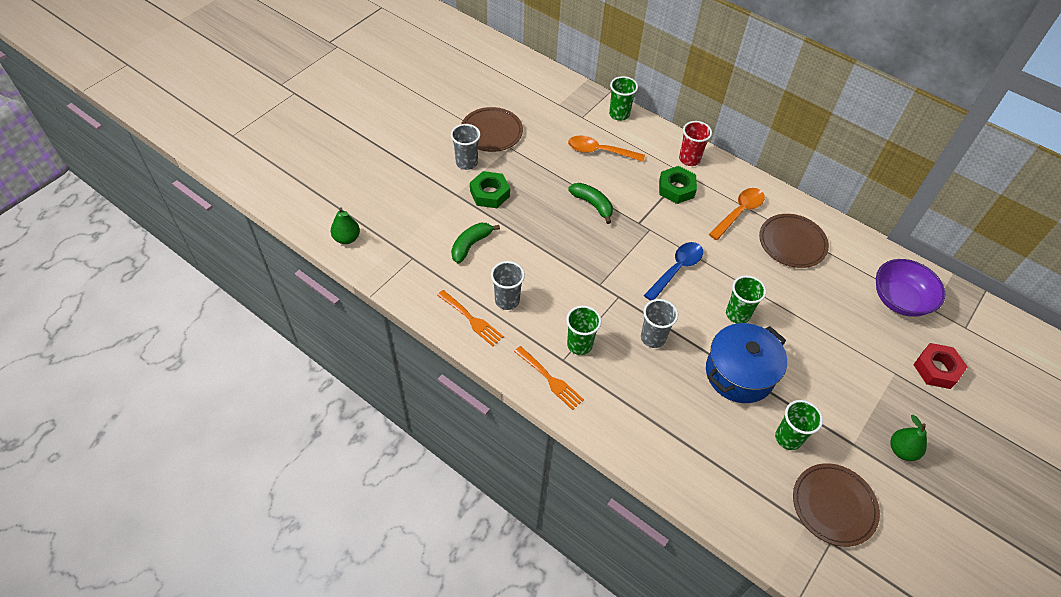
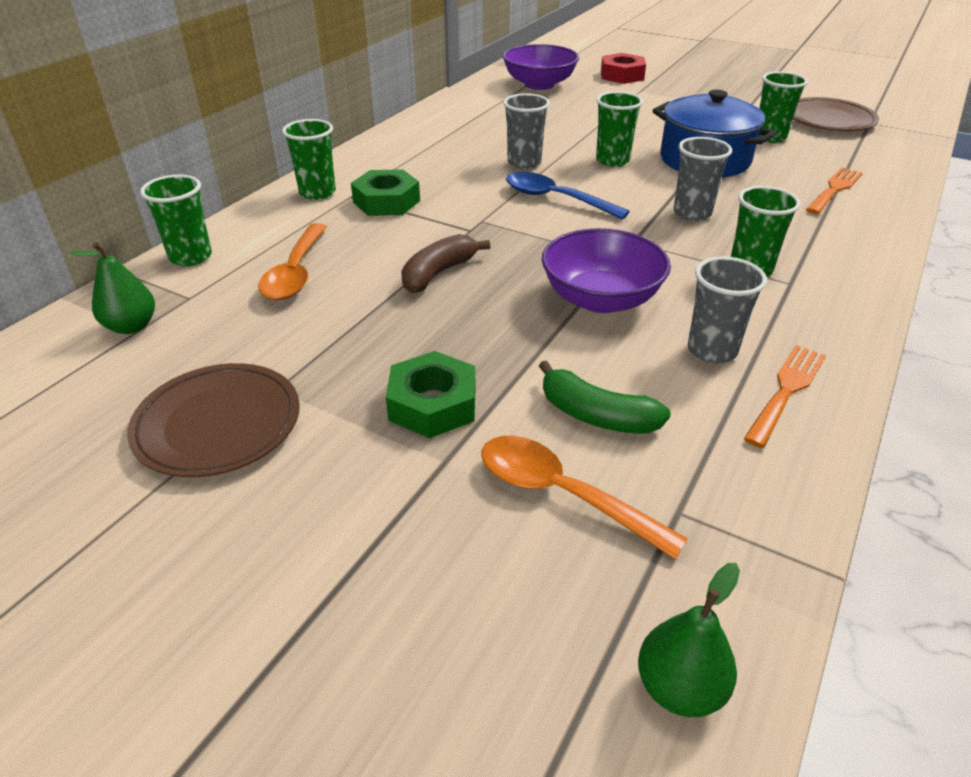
camera: 95 degrees left, 15 degrees down
(466, 163) = (330, 456): grey cup -> grey cup (524, 163)
(550, 379) = (837, 292): orange fork -> orange fork (834, 189)
(559, 267) = (601, 299): none -> purple bowl
(592, 204) = (438, 273): green banana -> brown banana
(689, 159) = (317, 192): red cup -> green cup
(739, 212) = (428, 158): orange spoon -> orange spoon (562, 494)
(792, 243) = (475, 129): brown plate -> none
(902, 450) = (732, 92): green pear -> green pear (131, 326)

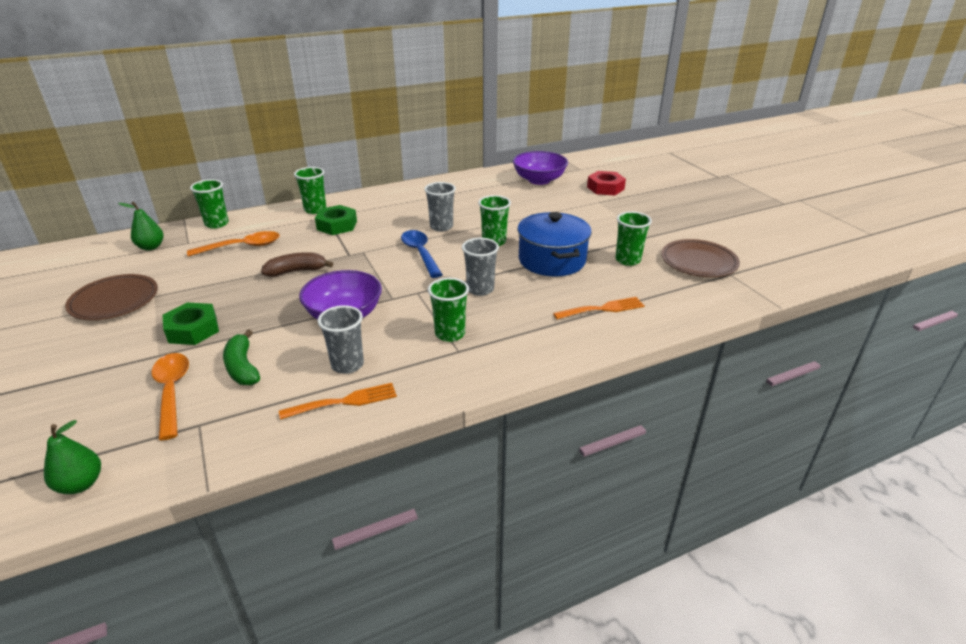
camera: 35 degrees right, 5 degrees down
(296, 272) = (242, 247): orange spoon -> orange spoon turned 150 degrees counterclockwise

